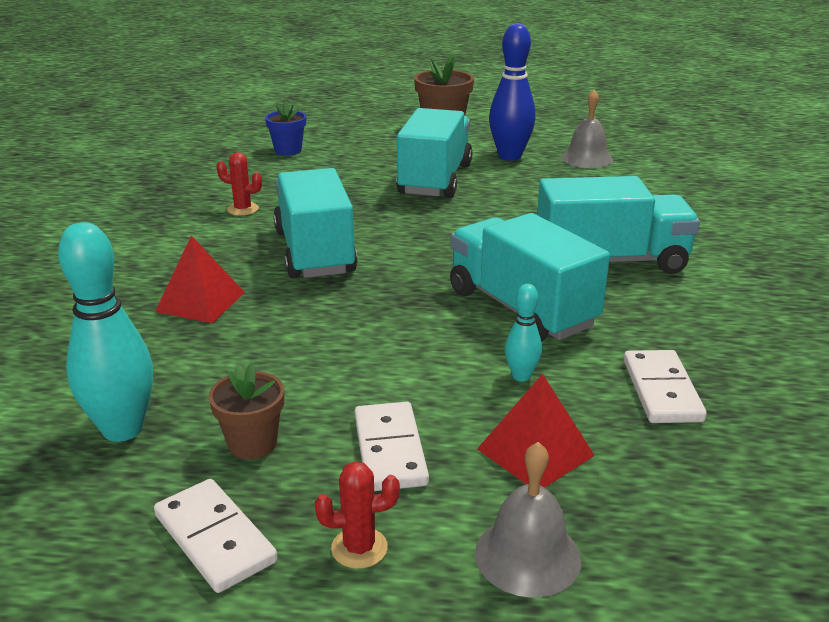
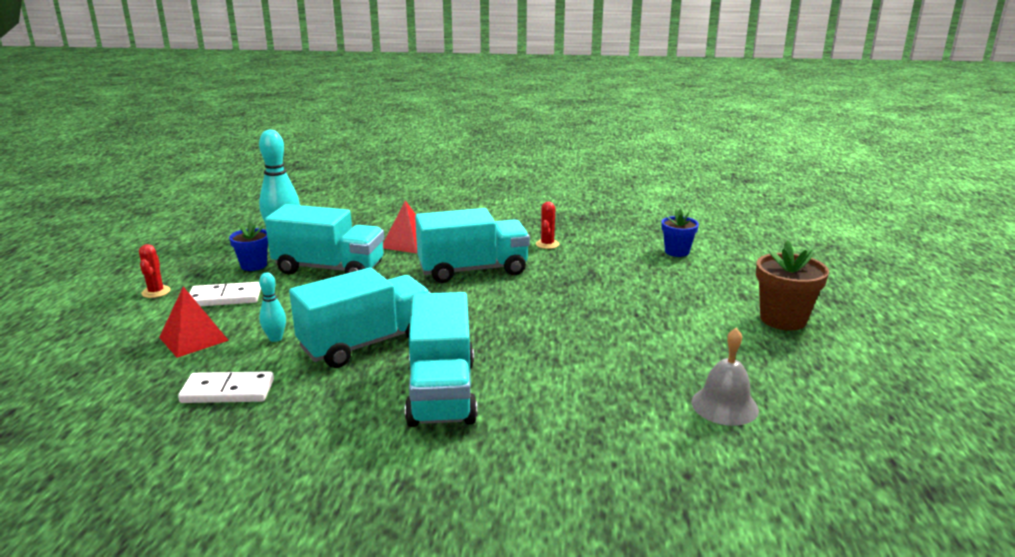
camera: 90 degrees right, 5 degrees down
(214, 538) = (188, 263): white domino -> none
(252, 443) = (254, 265): brown flower pot -> blue flower pot
(435, 180) = (626, 313): turquoise truck -> turquoise truck (329, 269)
(510, 156) = (709, 355): blue bowling pin -> none
(527, 555) = (114, 331): grey bell -> none

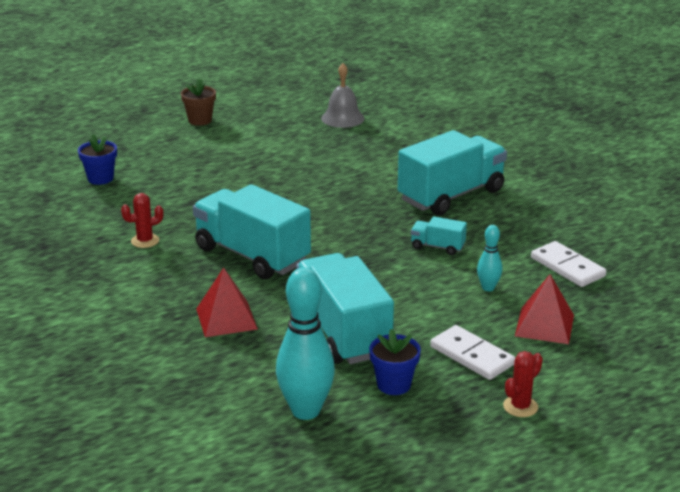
camera: 125 degrees left, 5 degrees up
(366, 343) = (437, 247): turquoise truck -> turquoise truck, size x0.44
(783, 319) = (200, 120): brown flower pot -> brown flower pot, size x0.65

